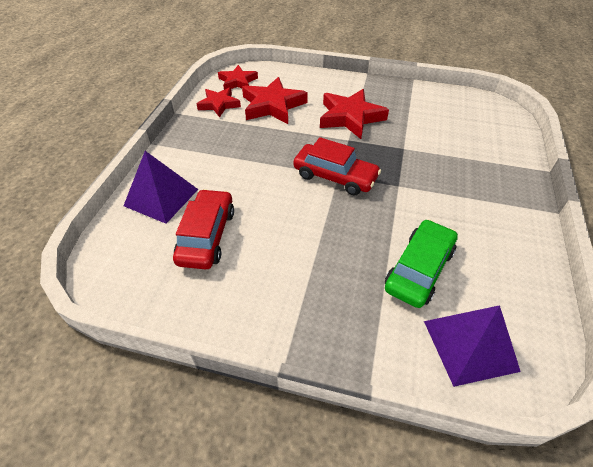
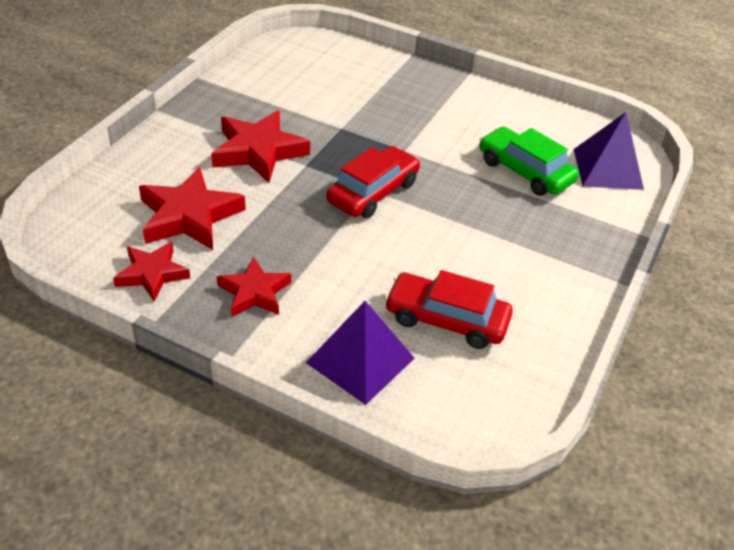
camera: 80 degrees left, 5 degrees down
(237, 81) = (93, 243): red star -> red star (254, 292)

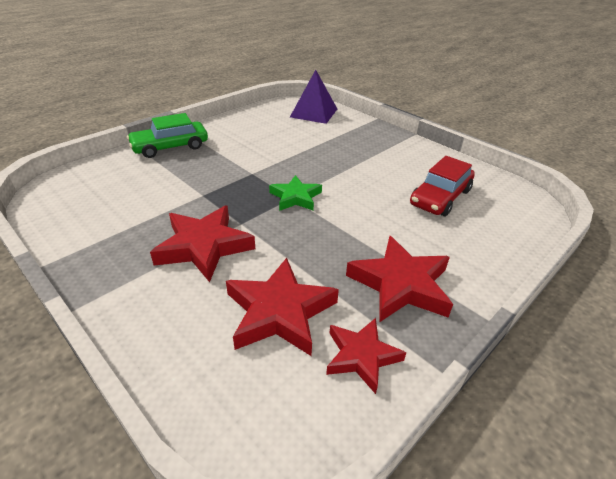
camera: 70 degrees left, 5 degrees down
(254, 292) = (401, 284): red star -> red star, size x1.57
(360, 360) = (480, 242): purple pyramid -> none
(373, 192) = (295, 197): red car -> green star
(525, 171) = (302, 136): green car -> green car (170, 147)

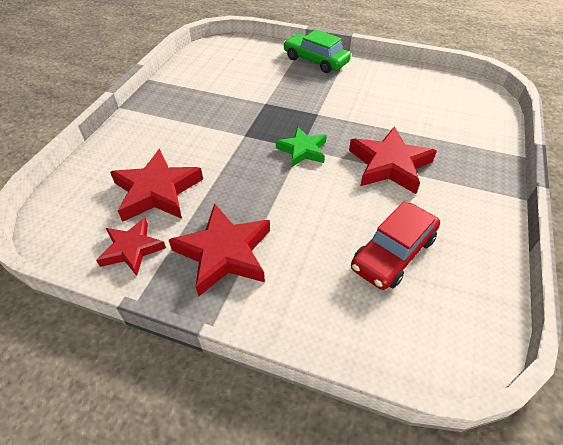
camera: 65 degrees right, 10 degrees up
(204, 246) = (205, 129): red star -> red star (389, 165)
(314, 113) = (472, 108): purple pyramid -> none
(440, 197) = (393, 253): red car -> red car turned 60 degrees counterclockwise

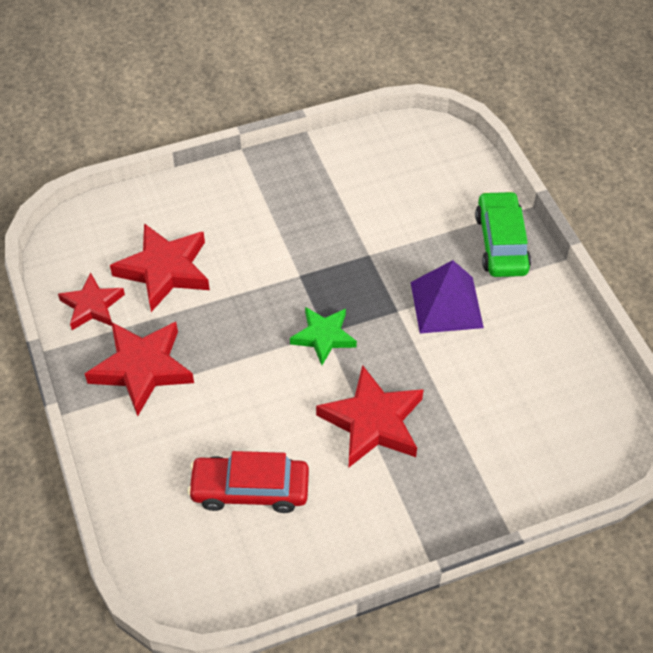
camera: 50 degrees right, 5 degrees up
(334, 96) = (446, 304): none -> purple pyramid

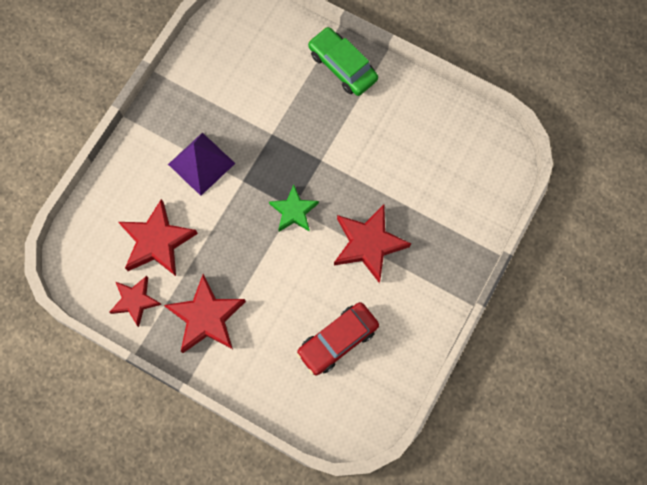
camera: 40 degrees left, 20 degrees up
(446, 304) = (345, 134): purple pyramid -> purple pyramid (201, 164)

